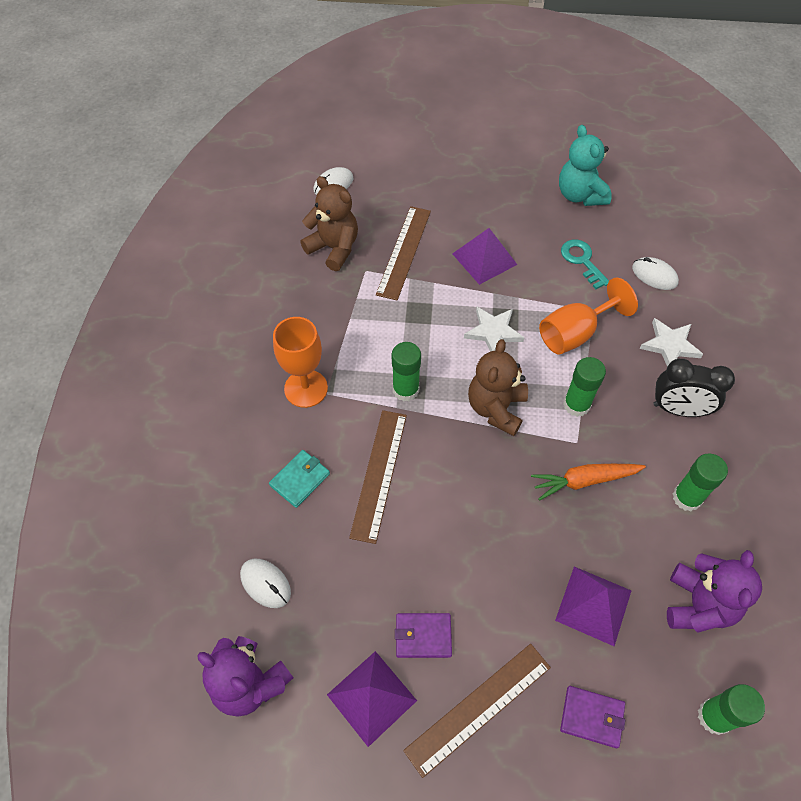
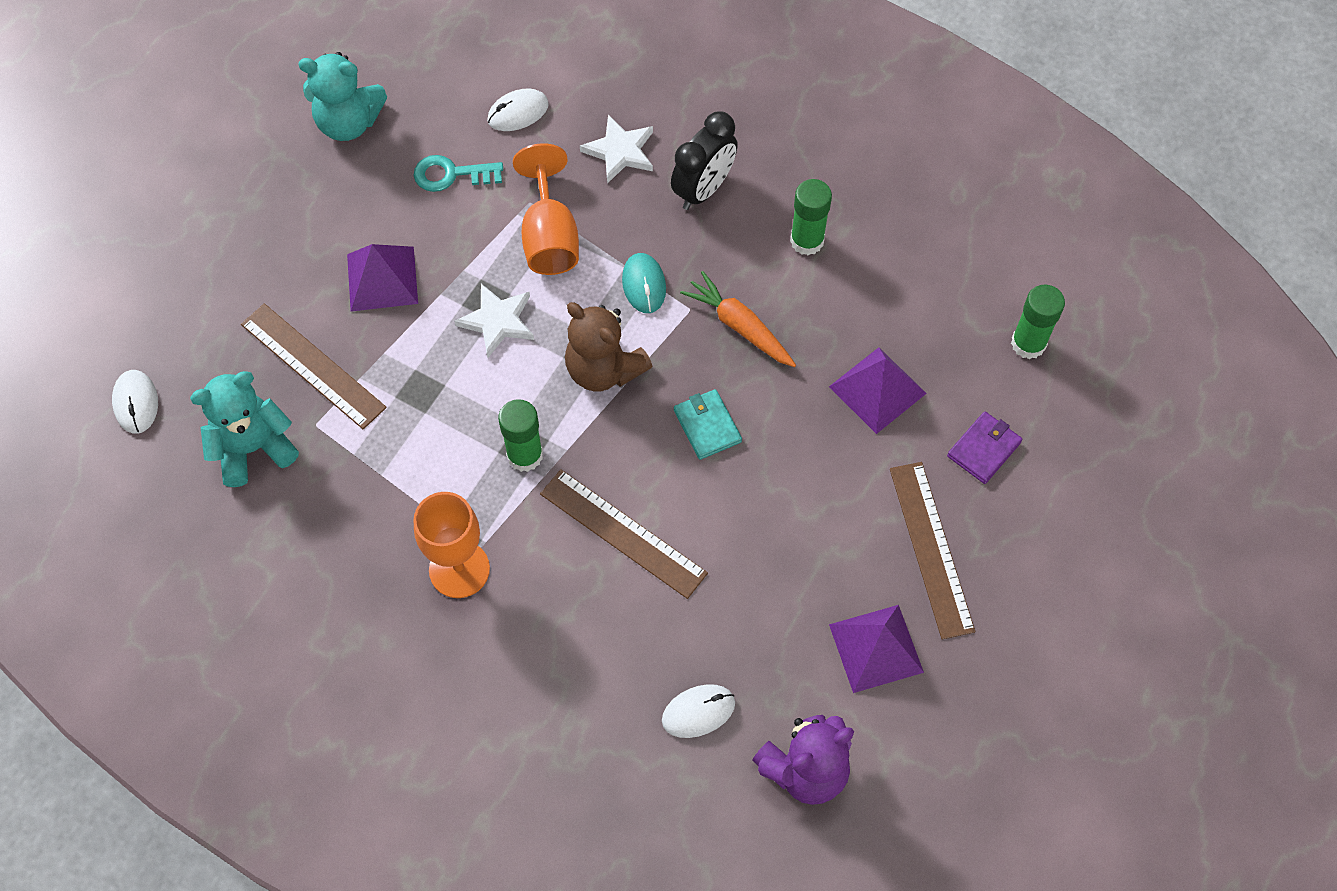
camera: 65 degrees left, 5 degrees up
(300, 479) = (584, 624): turquoise wallet -> turquoise wallet (707, 426)
(334, 248) = (253, 448): brown teddy bear -> turquoise teddy bear
(423, 636) = (834, 569): purple wallet -> none
(576, 405) = (644, 285): green glue stick -> turquoise mouse
(584, 481) = (739, 326): orange carrot -> orange carrot turned 120 degrees clockwise
(698, 605) = (920, 296): purple teddy bear -> none

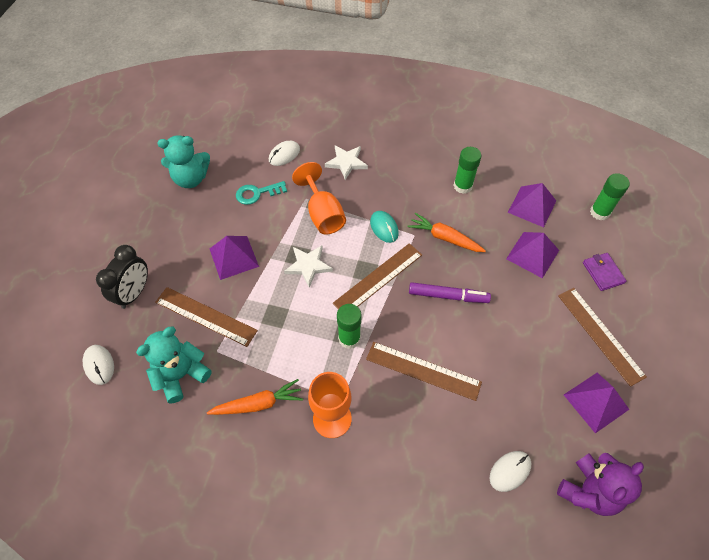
camera: 15 degrees left, 5 degrees down
(356, 520) = (258, 404): none -> orange carrot
(604, 369) = (378, 278): brown teddy bear -> brown ruler
(703, 189) = (398, 172): black clock -> black clock (134, 293)
(707, 426) = (448, 296): turquoise wallet -> purple marker
(913, 305) = (532, 206): none -> purple pyramid
(984, 449) = (603, 272): purple wallet -> purple wallet turned 45 degrees counterclockwise

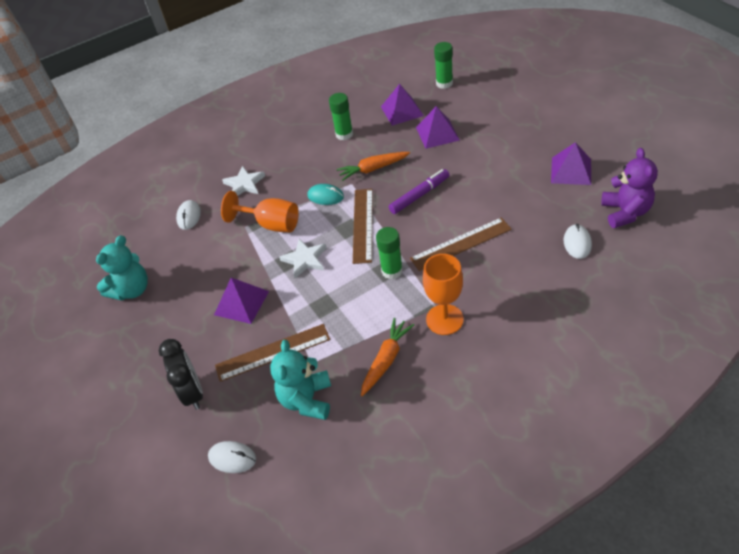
camera: 40 degrees left, 10 degrees down
(257, 193) = (202, 254): turquoise key -> none
(600, 335) = (528, 139): brown ruler -> none
(603, 272) = (488, 110): purple wallet -> none

